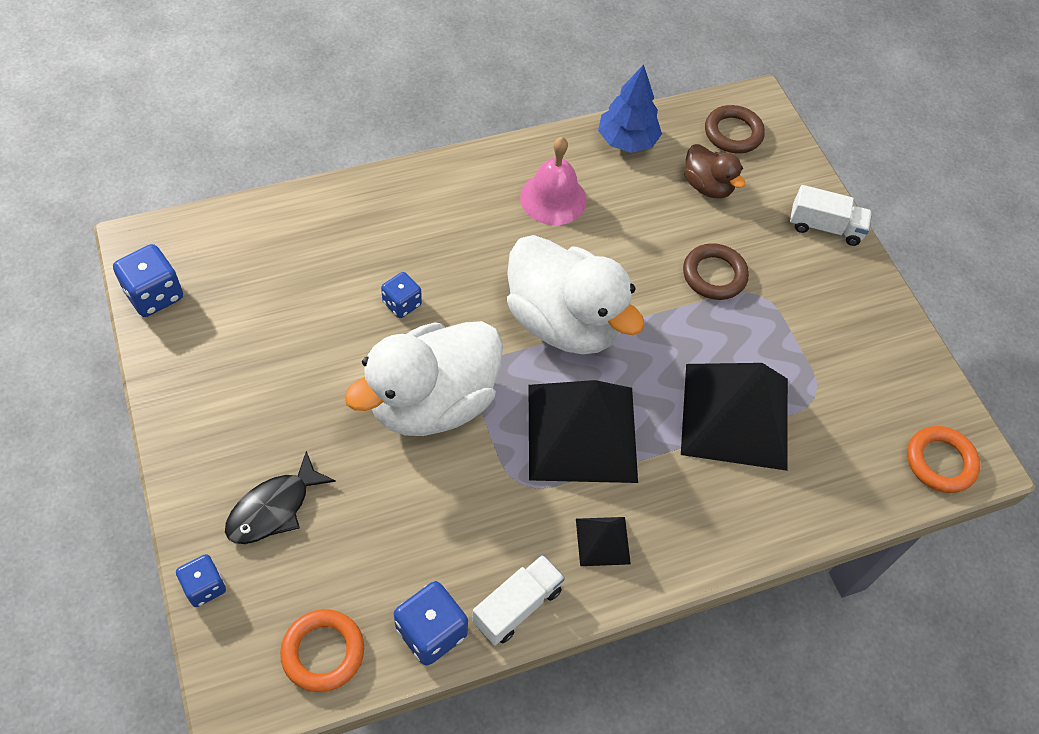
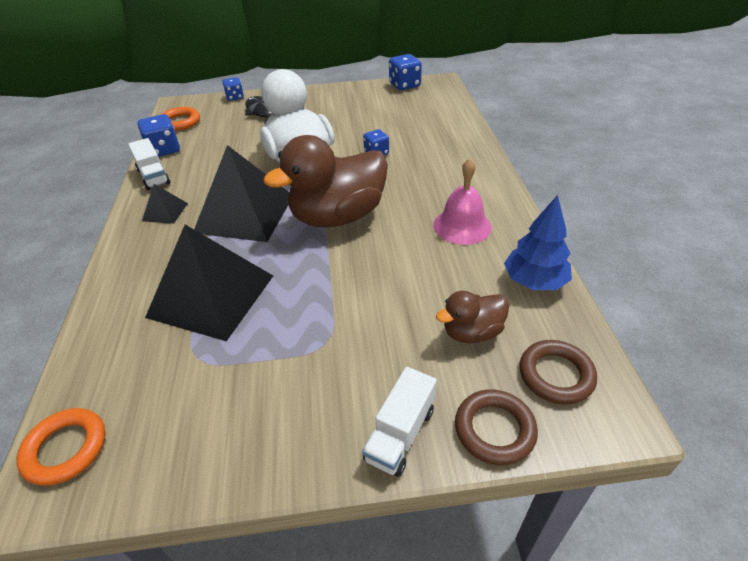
camera: 110 degrees right, 15 degrees down
(564, 322) = (338, 216): white duck -> brown duck
(714, 275) = (357, 313): brown ring -> brown ring (494, 429)

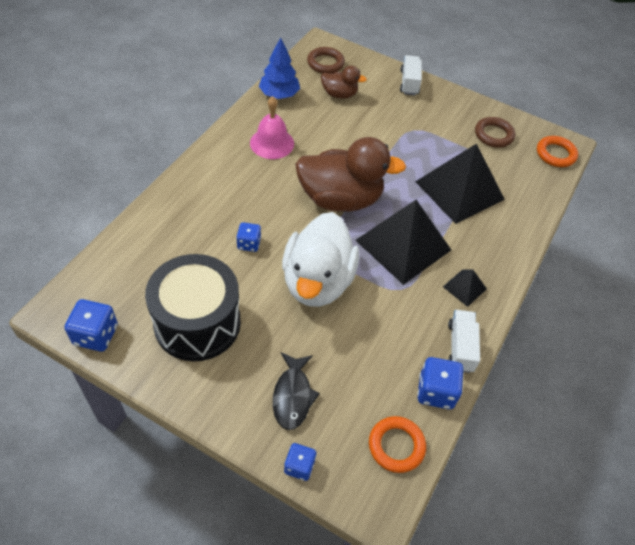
camera: 150 degrees left, 10 degrees up
(356, 110) = (197, 323): none -> black drum
(400, 434) = (409, 83): white truck -> white truck turned 60 degrees counterclockwise
(494, 429) = (371, 64): brown ring -> brown ring (493, 135)

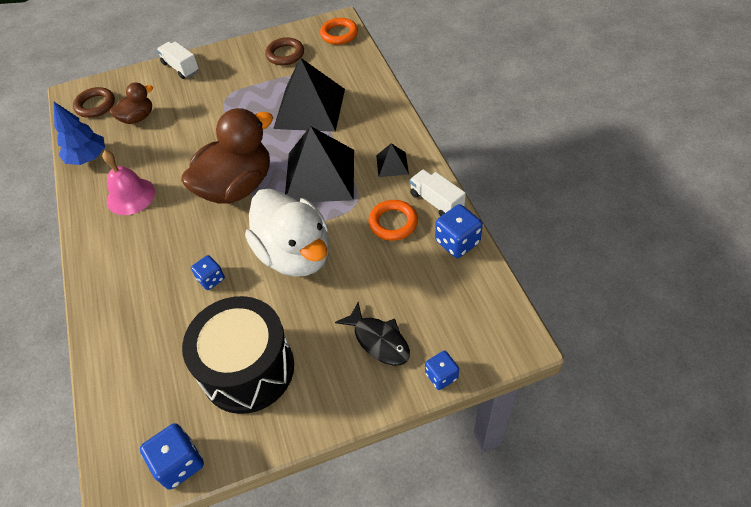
camera: 40 degrees left, 0 degrees up
(396, 446) = (478, 297): orange ring -> orange ring (393, 223)

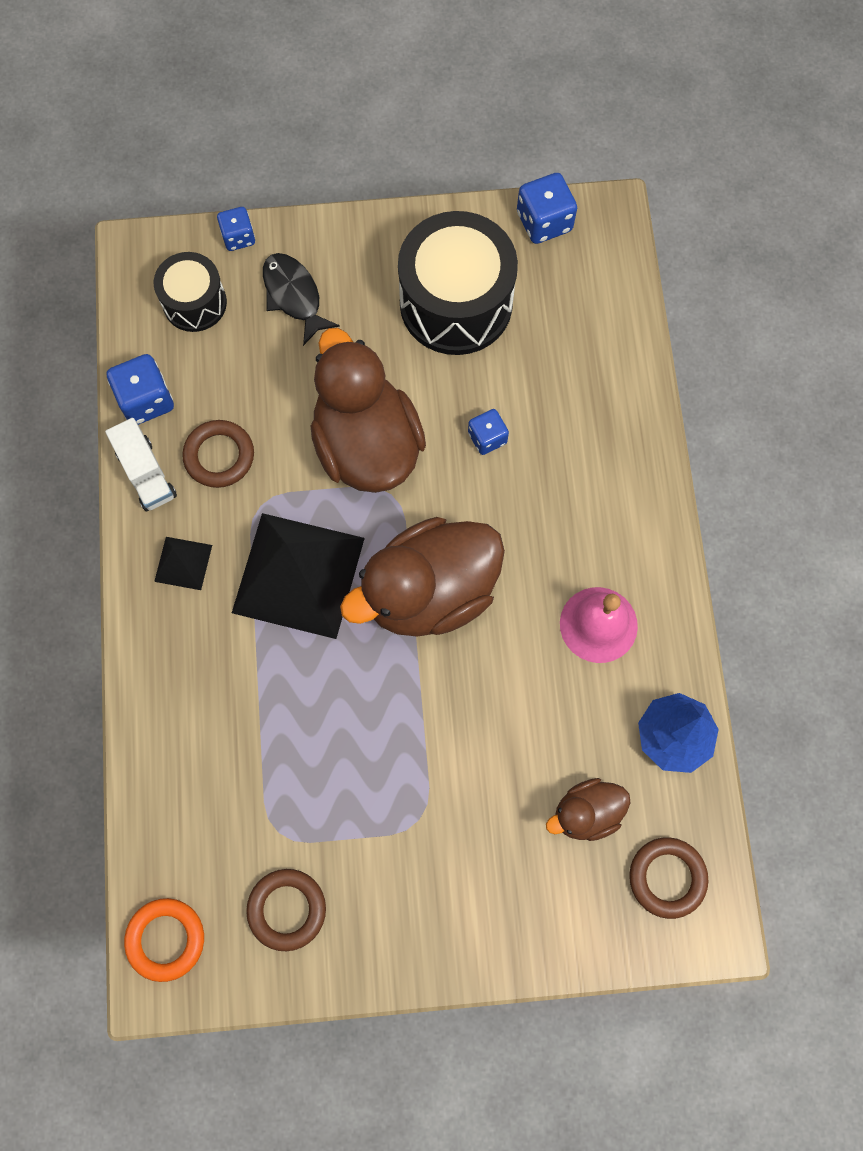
camera: 170 degrees left, 20 degrees up
(181, 68) = (498, 940): white truck -> none
(295, 254) = (366, 444): white duck -> brown duck
(309, 108) = (277, 735): black pyramid -> none
(393, 223) = (219, 456): orange ring -> brown ring
(453, 315) = (194, 303): none -> black drum

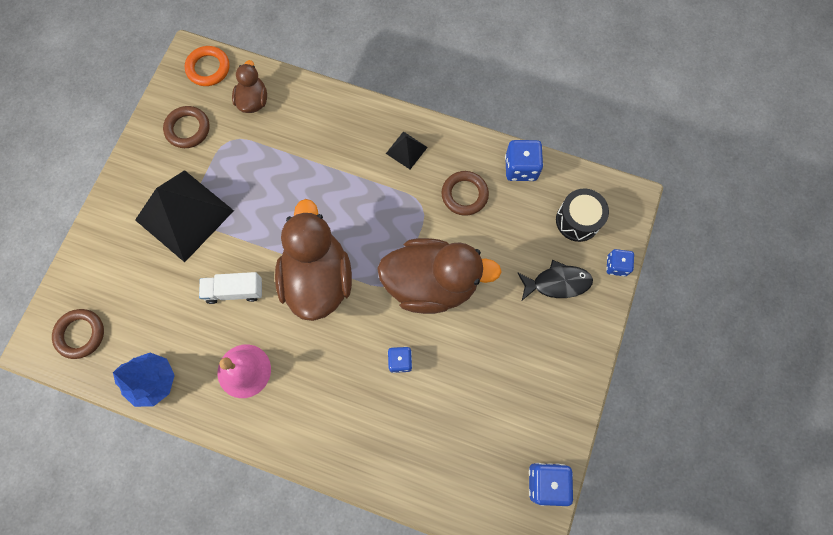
camera: 115 degrees right, 0 degrees up
(146, 474) = (472, 151): white truck -> white truck (234, 291)
(298, 575) = (367, 209): black pyramid -> black pyramid (184, 215)
(456, 303) = (507, 387): black drum -> none
(586, 813) = (142, 306): brown duck -> brown duck (253, 101)

